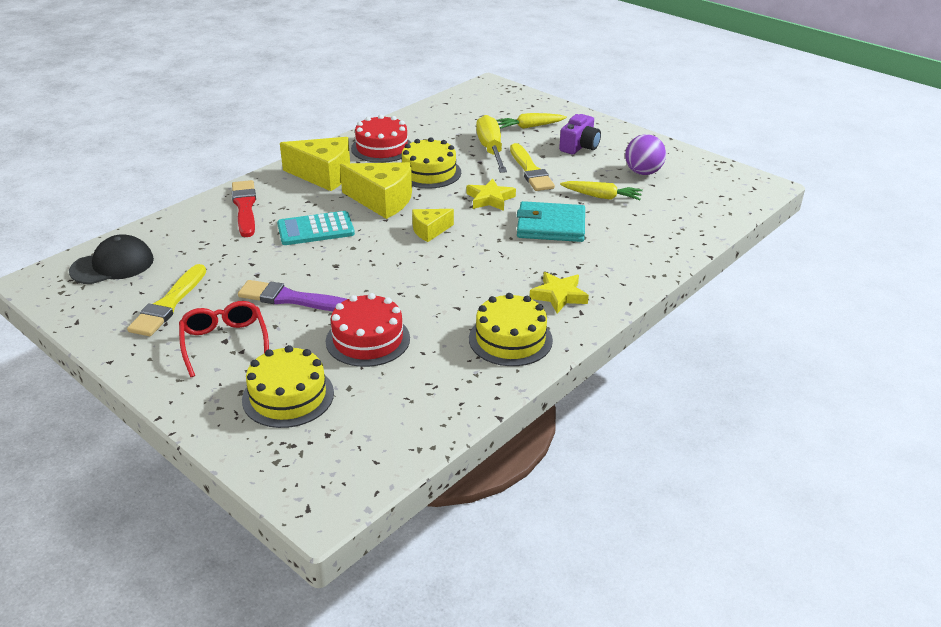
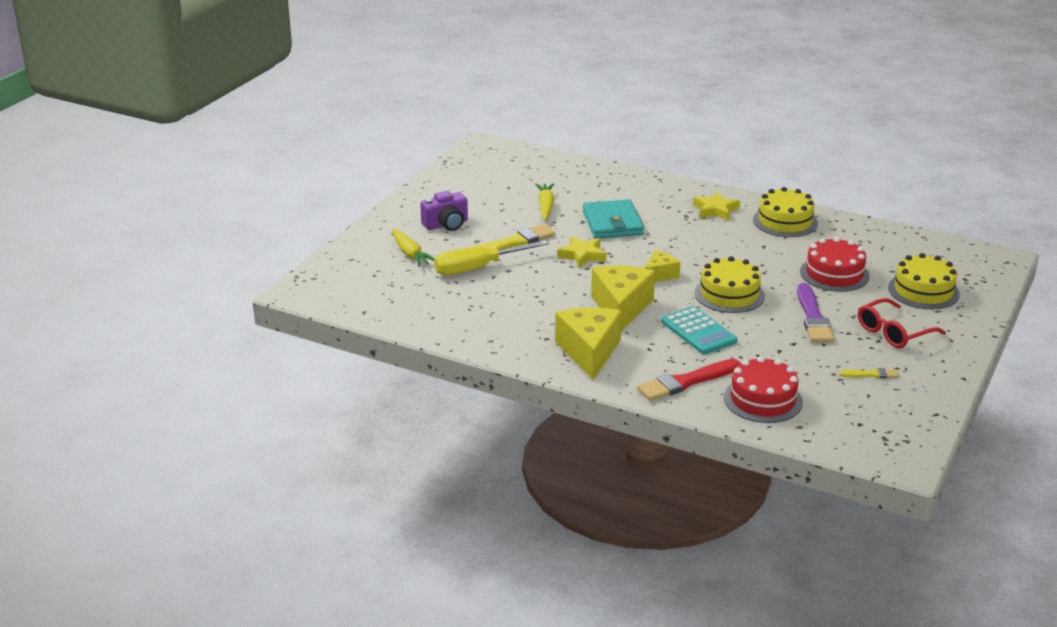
camera: 105 degrees left, 5 degrees down
(112, 265) = (844, 426): black cap -> none
(168, 304) = (871, 374): yellow brush -> yellow brush, size x0.51
(382, 148) = (506, 330): red cake -> red cake (763, 399)
(429, 172) = (547, 293): yellow cake -> yellow cake (729, 294)
(430, 231) = (659, 275): yellow cheese -> yellow cheese turned 90 degrees counterclockwise
(579, 146) = (446, 224): purple camera -> purple camera turned 135 degrees clockwise
(643, 172) = (487, 192): purple ball -> none

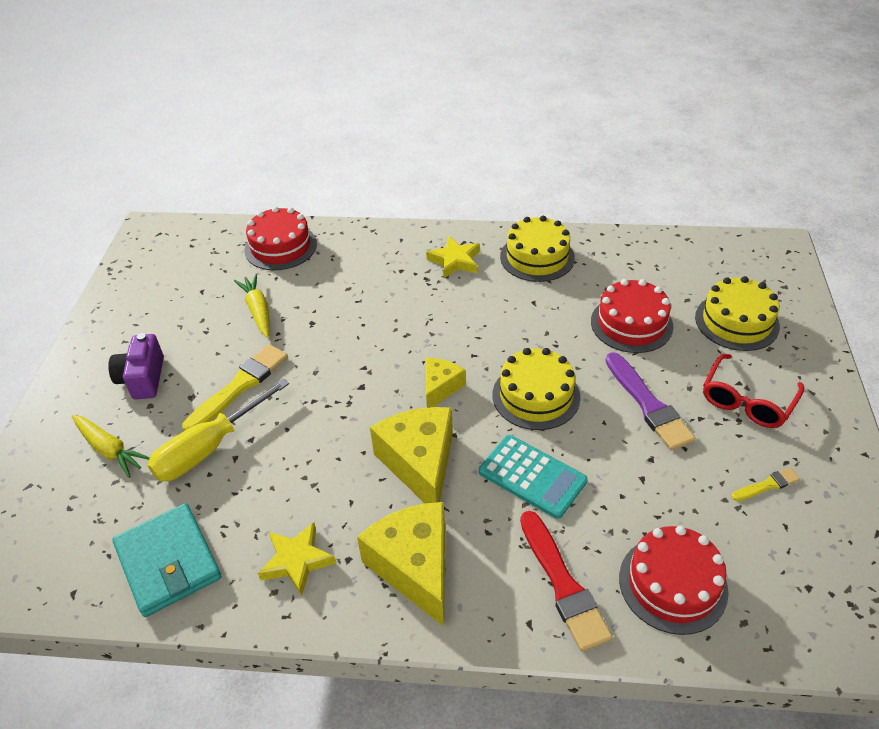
camera: 20 degrees left, 15 degrees up
(446, 224) = (143, 378): purple camera -> purple camera turned 135 degrees clockwise
(581, 174) = (280, 247): none -> red cake
(582, 255) = (334, 382): yellow star -> yellow star (297, 561)
(612, 223) = (348, 315): turquoise wallet -> turquoise wallet (168, 562)
(685, 382) = (563, 584): red brush -> red brush turned 60 degrees counterclockwise

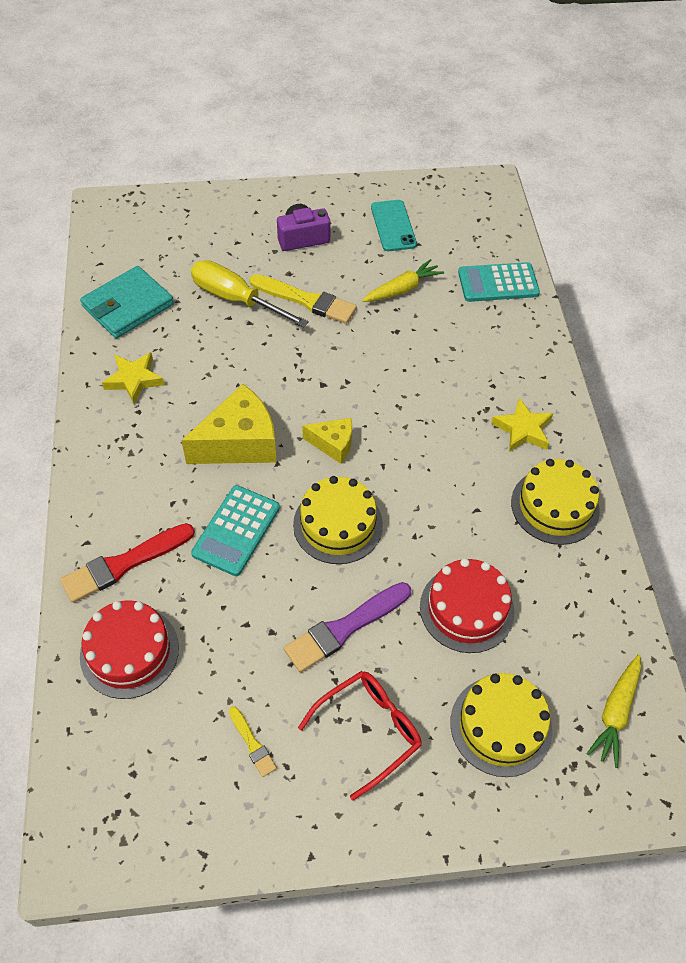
camera: 75 degrees right, 10 degrees up
(110, 450) = (225, 242): yellow carrot -> yellow carrot (615, 713)
(166, 305) = (393, 226): none -> turquoise phone
(280, 247) = (498, 283): red cake -> turquoise calculator
(415, 567) = (133, 456): yellow cheese -> none
(747, 401) = (369, 730): red glasses -> red glasses turned 120 degrees clockwise

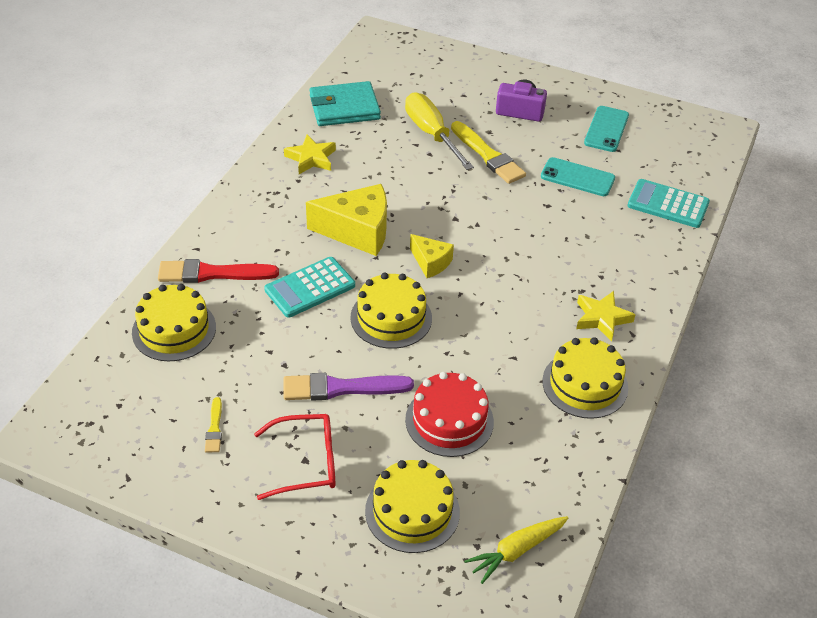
camera: 30 degrees right, 10 degrees down
(129, 651) = (174, 329): red cake -> yellow cake
(402, 289) = (577, 177): yellow carrot -> turquoise phone

